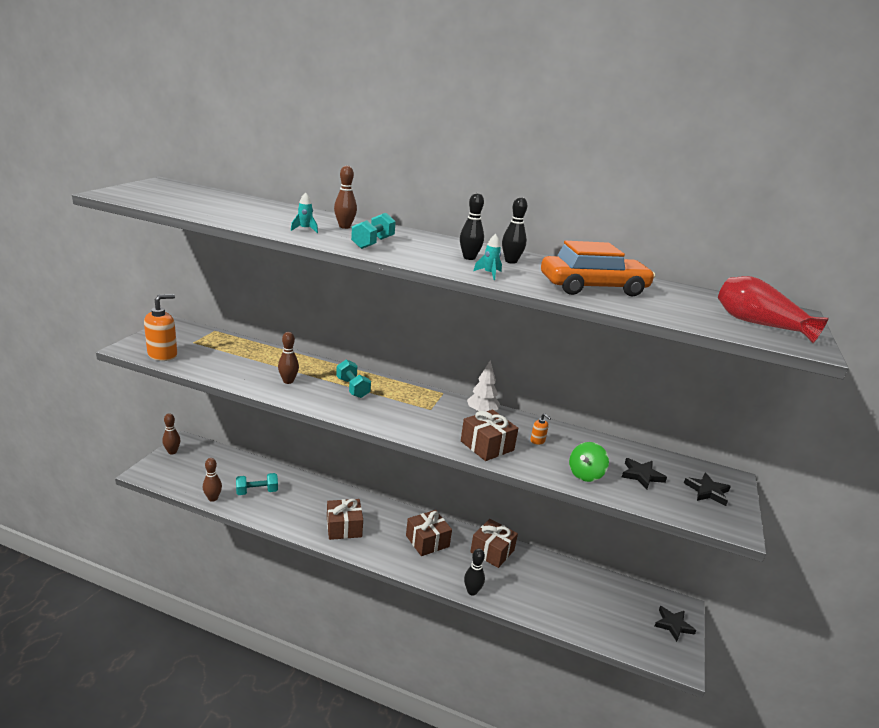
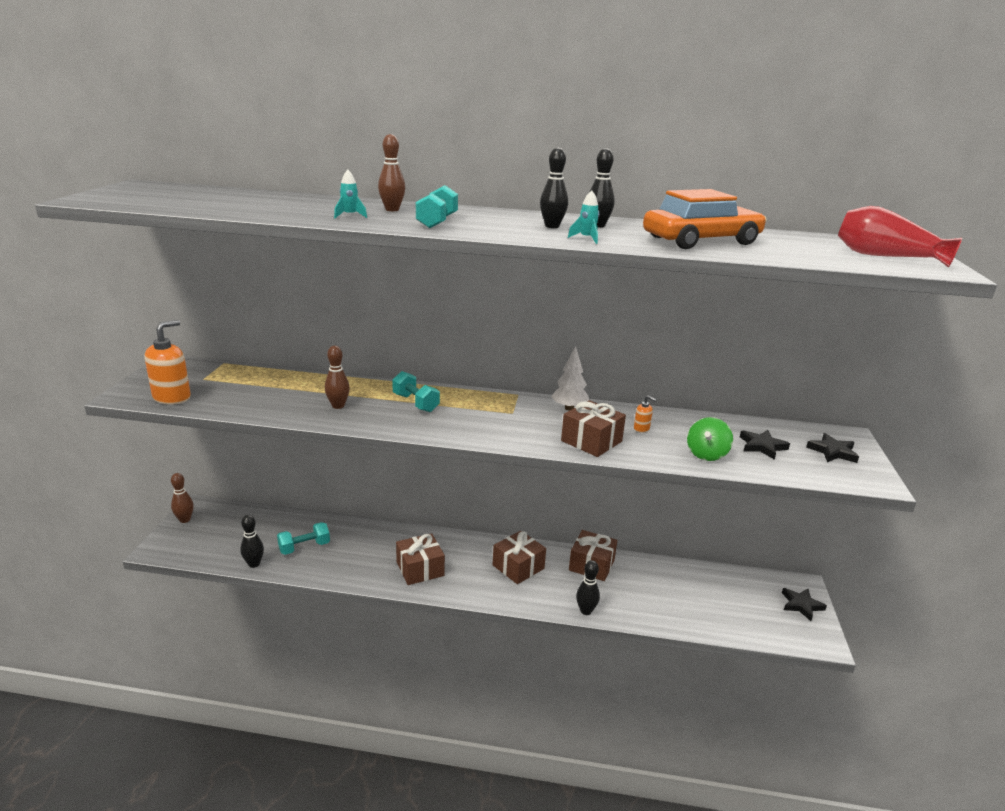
camera: 10 degrees left, 0 degrees up
(213, 498) = (254, 564): brown bowling pin -> black bowling pin

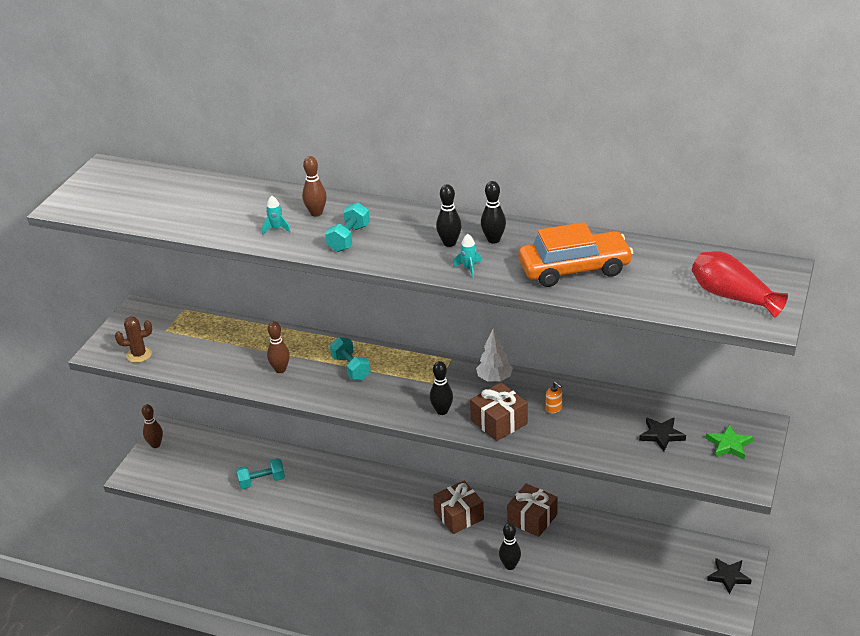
camera: 15 degrees right, 10 degrees up
(172, 397) = (139, 355): orange soap dispenser -> brown cactus
(254, 564) = (215, 496): black bowling pin -> black bowling pin (442, 411)
(420, 569) = (365, 511): brown gift -> none
(706, 454) = (601, 443): green spinning top -> none
(832, 451) = (729, 445): black star -> green star

